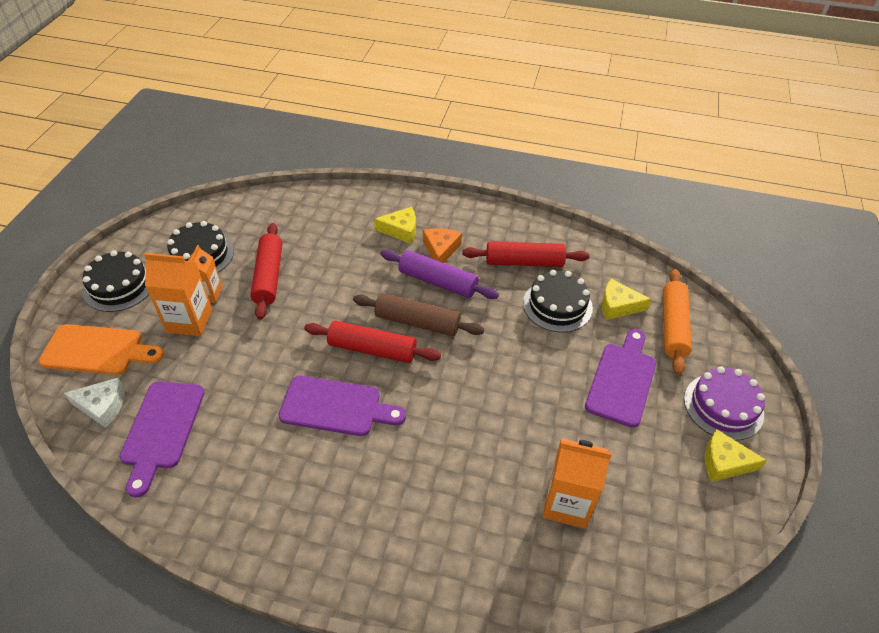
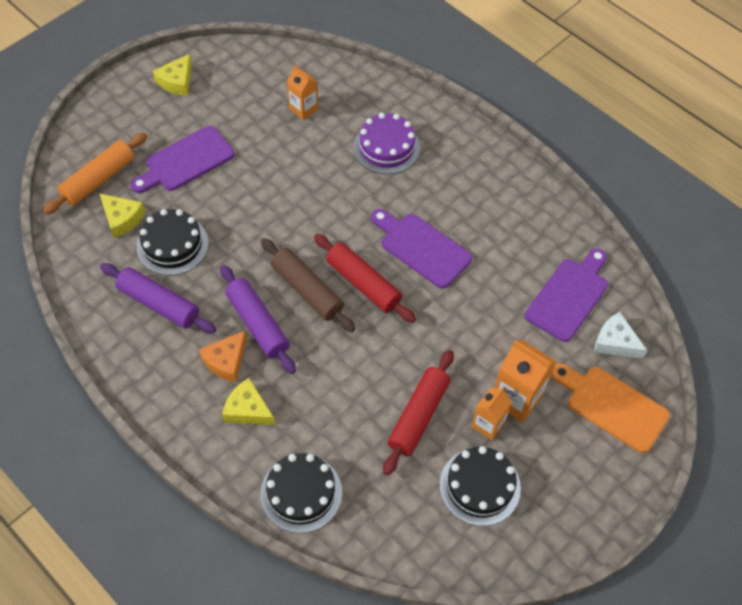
camera: 150 degrees left, 10 degrees up
(119, 286) = (578, 484): black cake -> black cake (301, 493)
(524, 262) = (159, 304): red rolling pin -> purple rolling pin
(567, 504) = (303, 109): orange carton -> orange carton, size x0.64
(723, 406) = (134, 110): purple cake -> purple cake (386, 147)
(724, 462) = (177, 81): yellow cheese -> yellow cheese turned 75 degrees clockwise

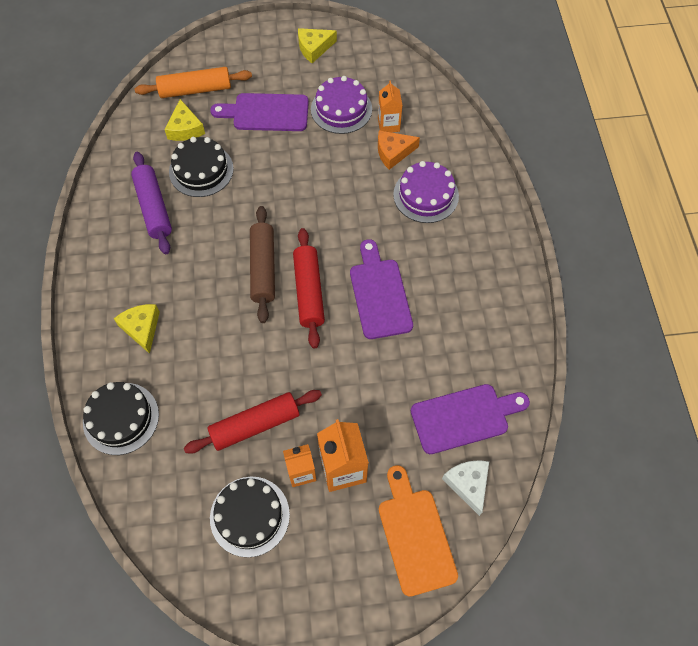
camera: 40 degrees right, 5 degrees up
(226, 361) = (160, 281): orange cheese -> orange cheese (393, 152)
(250, 119) = (341, 109): none -> purple cake
(258, 324) = (206, 269): purple rolling pin -> none

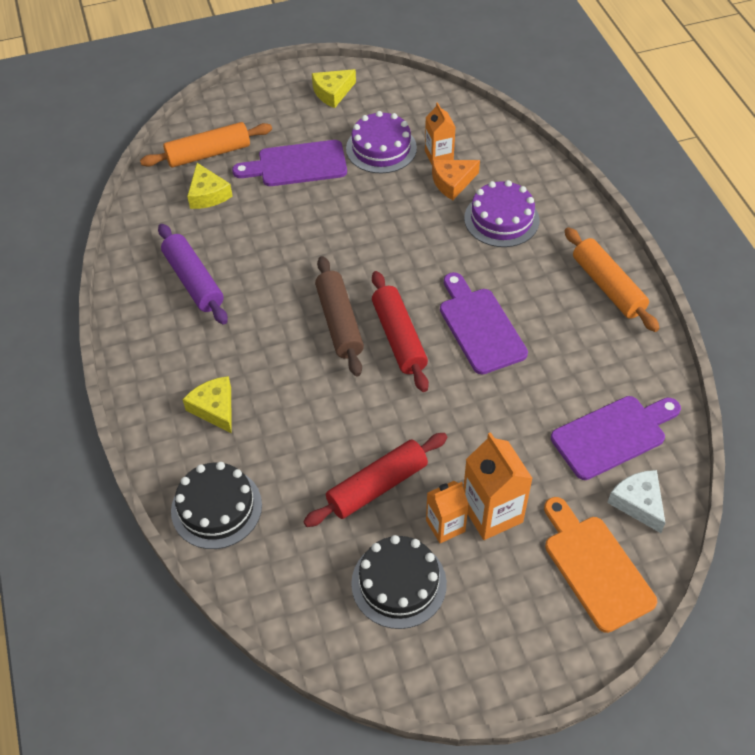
camera: 10 degrees left, 10 degrees down
(201, 170) = (238, 234): black cake -> none
(499, 276) = (607, 286): none -> orange rolling pin

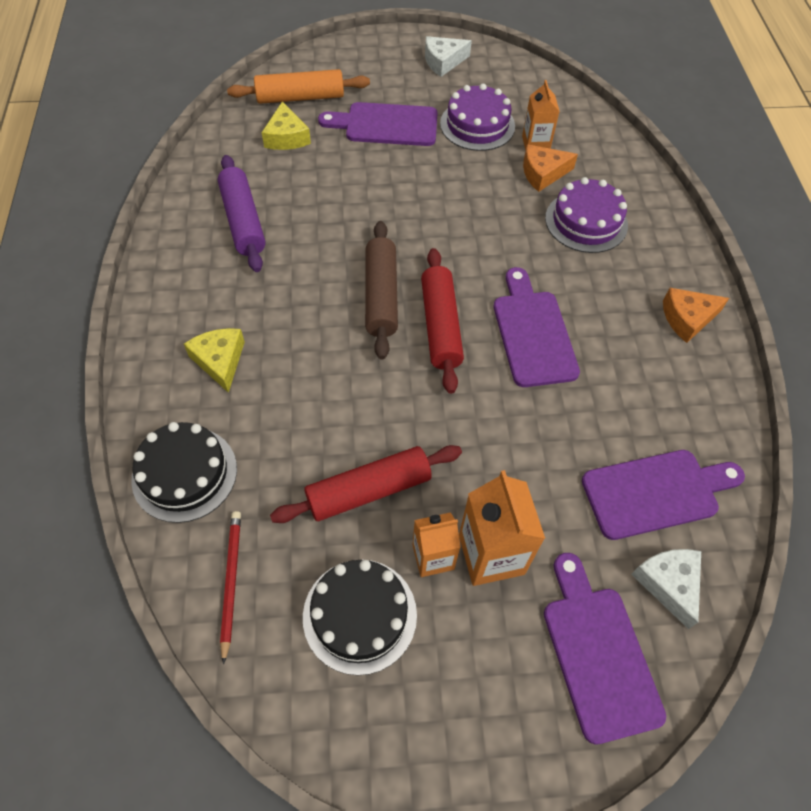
camera: 10 degrees right, 5 degrees up
(285, 583) = (231, 582): none -> red pencil
(332, 92) = (443, 61): yellow cheese -> white cheese
(595, 567) = (598, 653): orange cutting board -> purple cutting board
(607, 286) = (687, 318): orange rolling pin -> orange cheese

